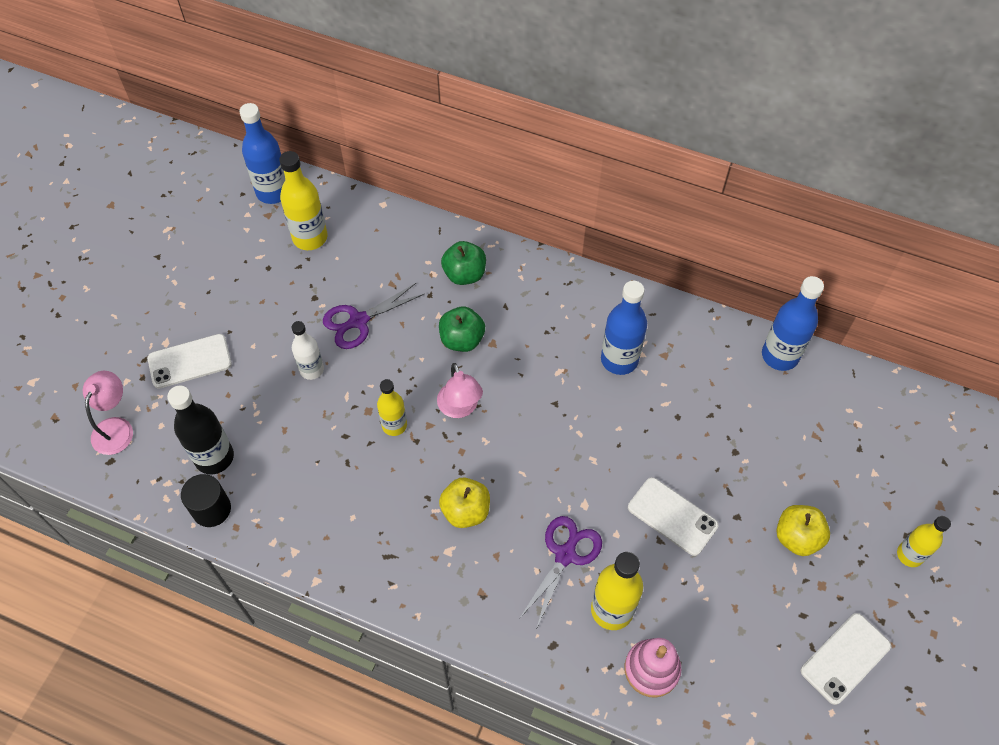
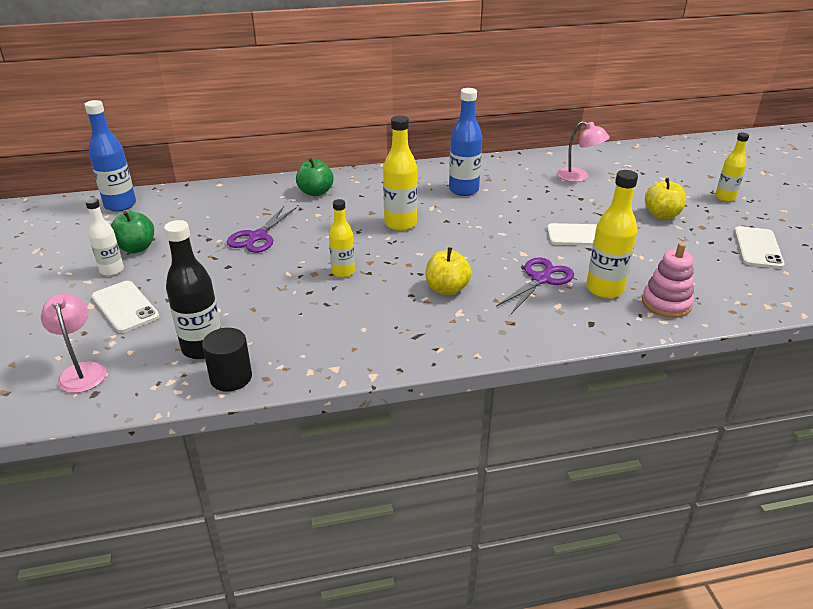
camera: 35 degrees left, 25 degrees down
(190, 361) = (125, 307): white phone -> white phone turned 75 degrees counterclockwise
(310, 237) = (174, 214): yellow bottle -> yellow bottle (400, 224)
(312, 369) = (244, 271): white bottle -> white bottle (112, 270)
(460, 408) = (383, 246): pink lamp -> pink lamp (579, 177)
(462, 339) = (347, 218): green apple -> green apple (136, 248)
(565, 554) = (541, 279): purple scissors -> purple scissors turned 45 degrees clockwise
(780, 355) = (553, 157): blue bottle -> none

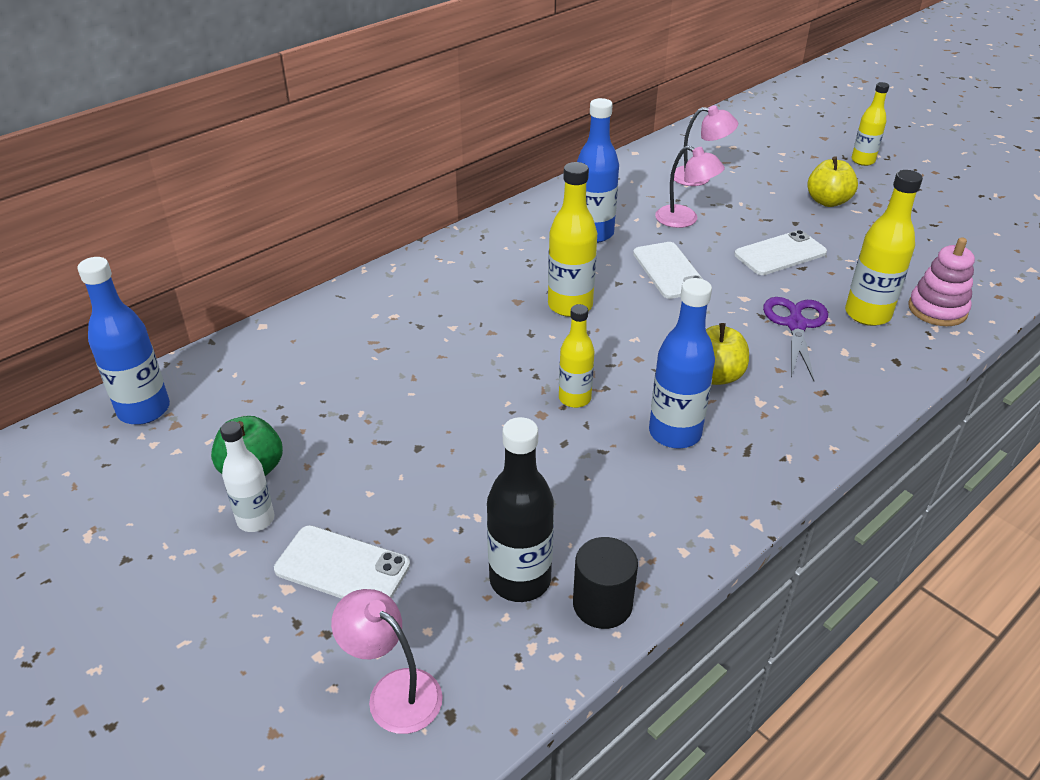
camera: 30 degrees left, 5 degrees up
(257, 237) = (409, 389): purple scissors -> none
(315, 192) = (414, 295): green apple -> none
(381, 310) = (675, 433): none -> blue bottle
(536, 198) = (684, 220): none -> pink lamp
(758, 248) = (948, 213): white phone -> white phone (669, 271)

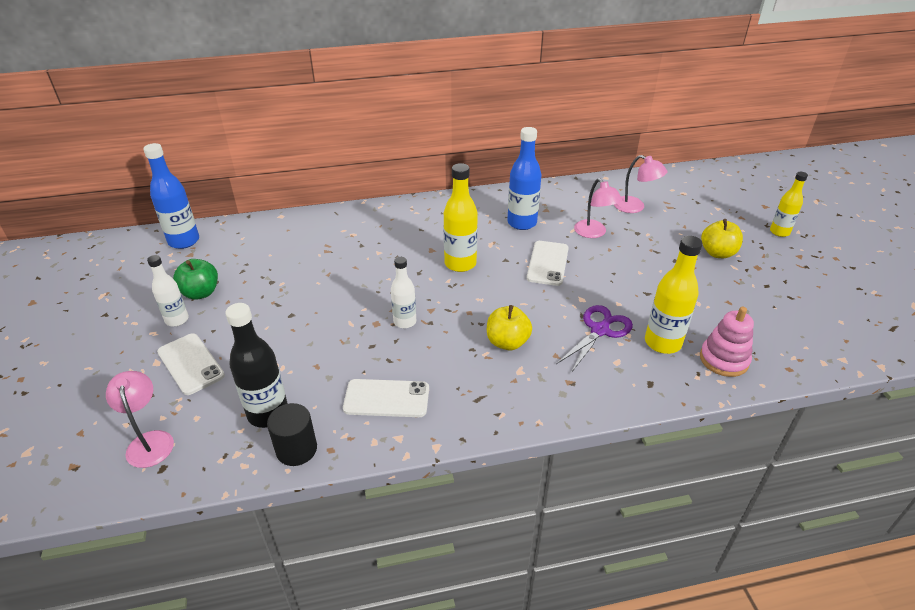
camera: 30 degrees right, 0 degrees up
(574, 398) = (405, 322): yellow bottle -> white bottle
(675, 433) = (443, 368): blue bottle -> none
(780, 253) = (640, 278): white phone -> white phone (386, 398)

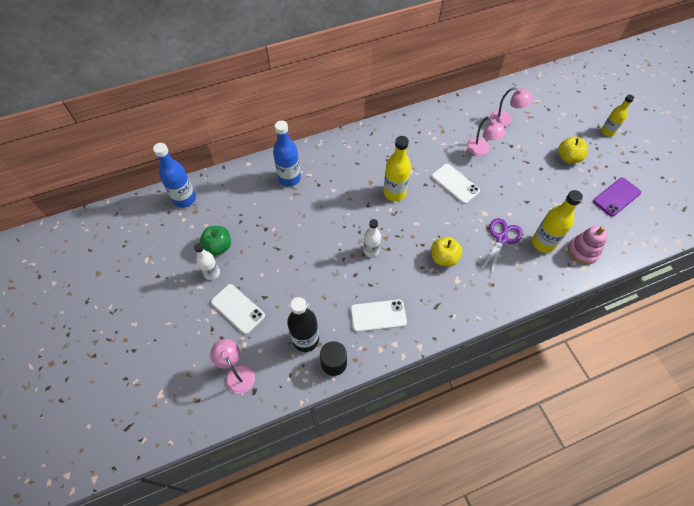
camera: 10 degrees left, 20 degrees up
(522, 223) = (428, 147): blue bottle -> blue bottle (289, 178)
(548, 263) = (455, 183): white phone -> white phone turned 45 degrees counterclockwise
(785, 303) = (616, 197): none -> purple phone

